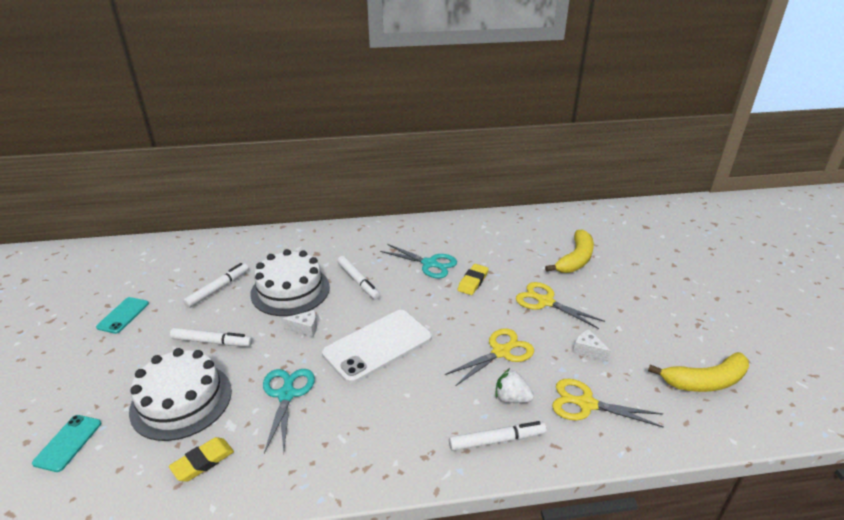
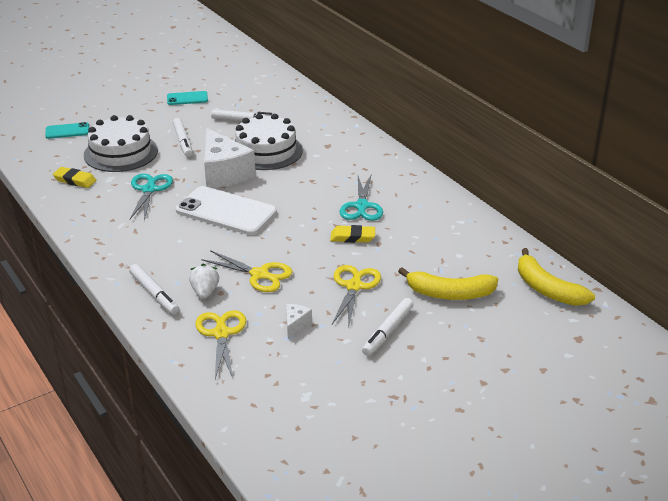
camera: 65 degrees right, 0 degrees up
(286, 394) = (149, 189): turquoise scissors -> turquoise scissors turned 60 degrees counterclockwise
(305, 328) = (224, 173): white cheese -> white cheese, size x2.35
(358, 281) = (303, 178): white marker -> white marker (388, 331)
(705, 381) = (298, 406): yellow banana -> yellow banana (547, 289)

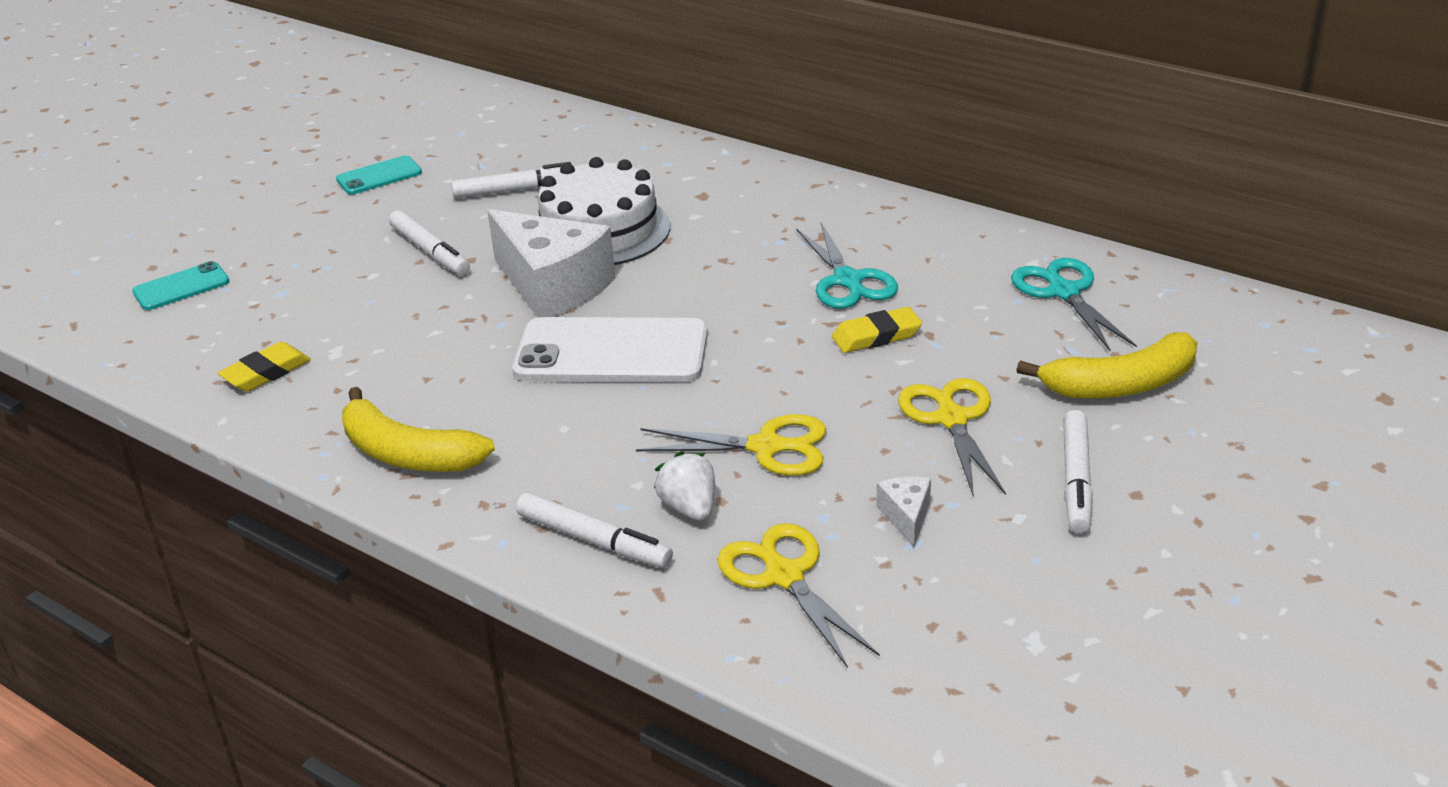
camera: 20 degrees left, 0 degrees up
(75, 180) = (266, 372): yellow eraser -> yellow eraser turned 45 degrees counterclockwise
(121, 153) = (322, 300): white cake -> none
(149, 189) = (431, 351): turquoise scissors -> turquoise scissors (1063, 291)
(547, 289) = (1266, 333): yellow banana -> yellow banana (408, 453)

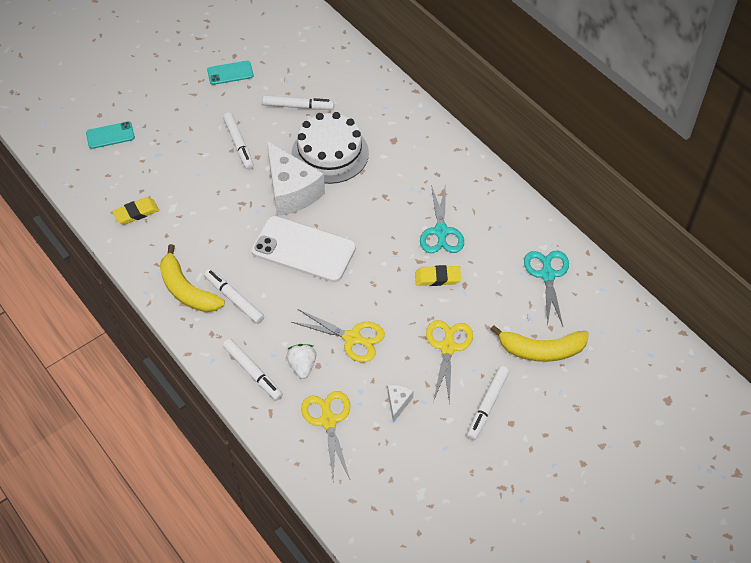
camera: 15 degrees right, 20 degrees up
(508, 445) = (234, 299): none -> white marker

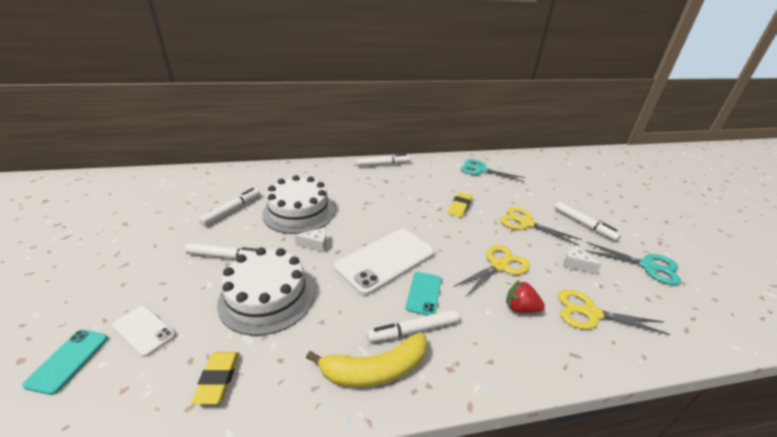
camera: 65 degrees left, 20 degrees down
(148, 151) = (144, 330): none -> white phone
(214, 195) = (267, 297): none -> white cake
(230, 73) = (139, 232): turquoise phone -> turquoise phone (424, 293)
(253, 372) = (517, 350): white marker -> white marker (383, 164)
(291, 191) = (315, 245): white cheese -> white cheese, size x0.43
(302, 366) = (520, 308): white strawberry -> red strawberry
(441, 232) = (420, 192): turquoise scissors -> turquoise scissors (648, 266)
(541, 350) = (540, 190): yellow banana -> none

